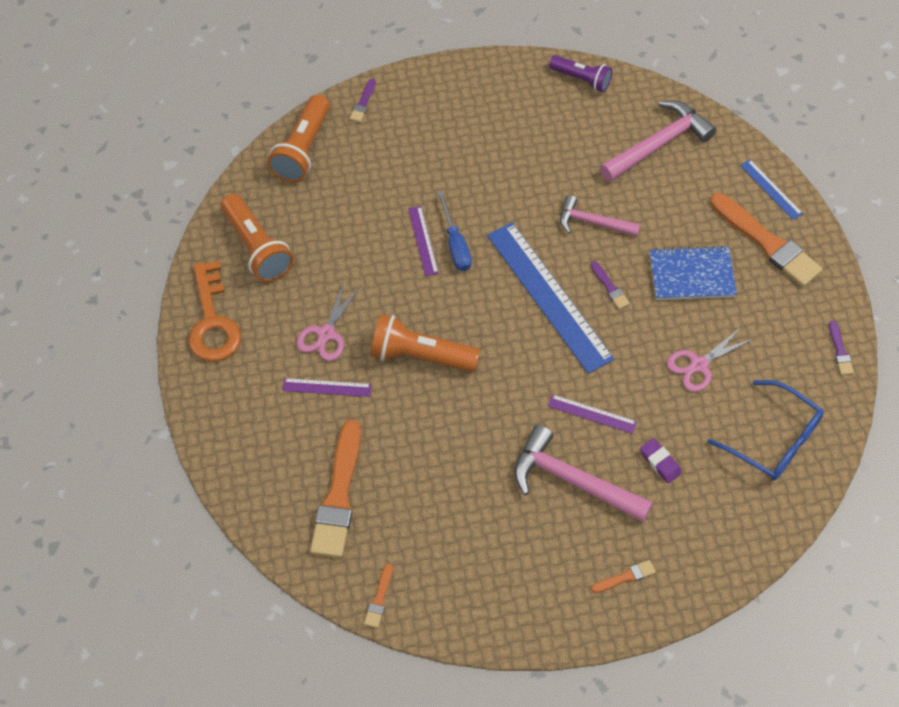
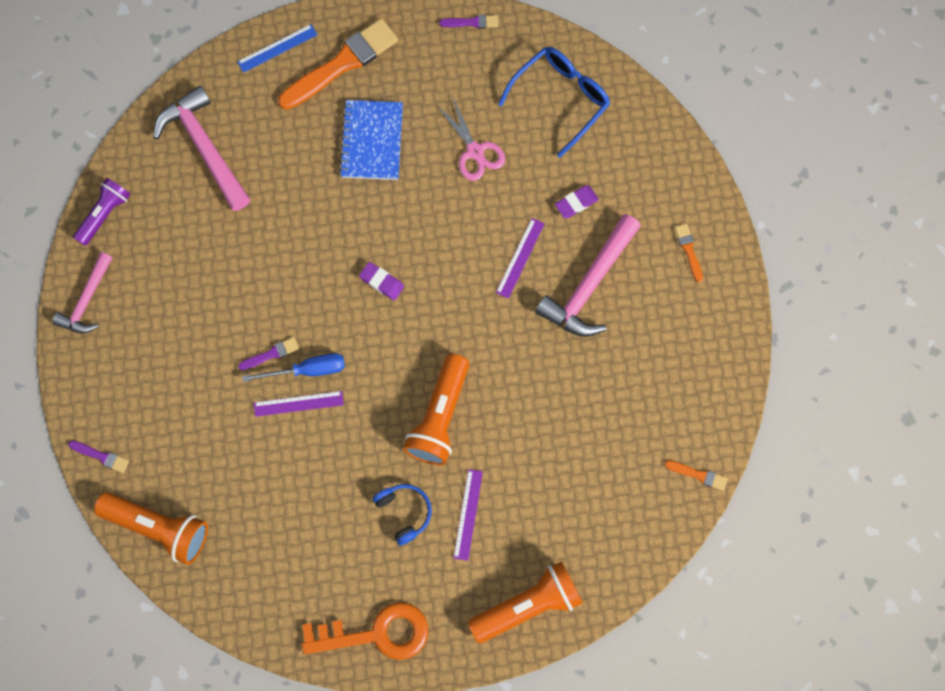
camera: 85 degrees left, 15 degrees up
(257, 248) = (287, 583): orange flashlight -> orange flashlight (528, 605)
(326, 334) = (404, 512): pink scissors -> blue headphones
(338, 495) = (590, 508): orange brush -> none
(549, 296) = (381, 282): blue ruler -> purple eraser
(592, 222) = (296, 228): pink hammer -> pink hammer (87, 300)
(610, 287) = (378, 221): purple brush -> purple brush (271, 354)

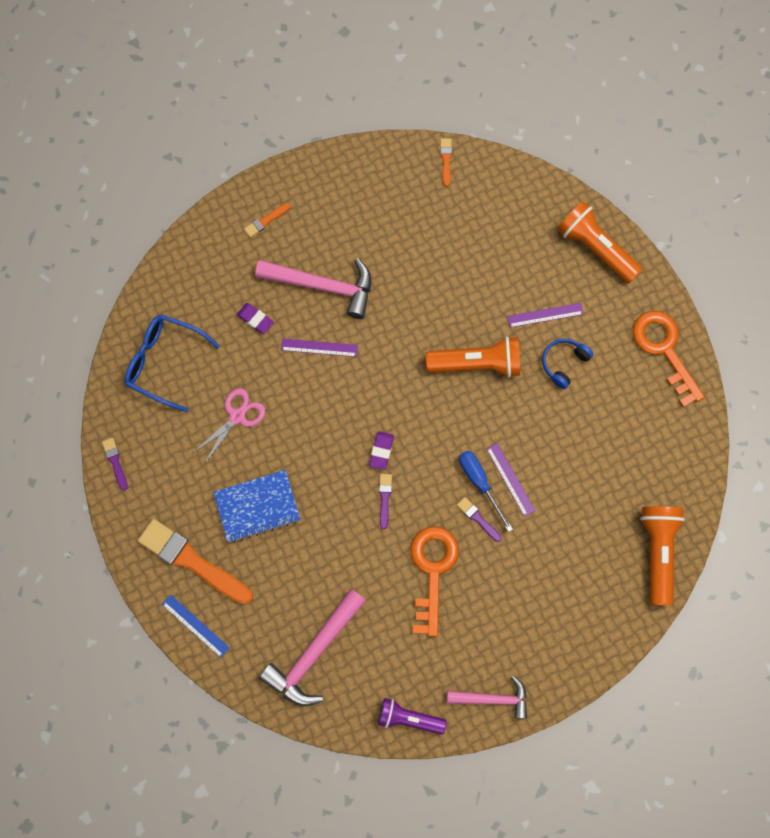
camera: 110 degrees left, 0 degrees up
(101, 456) = (620, 625): purple brush -> purple brush (384, 498)
(236, 288) = (432, 571): none -> orange key

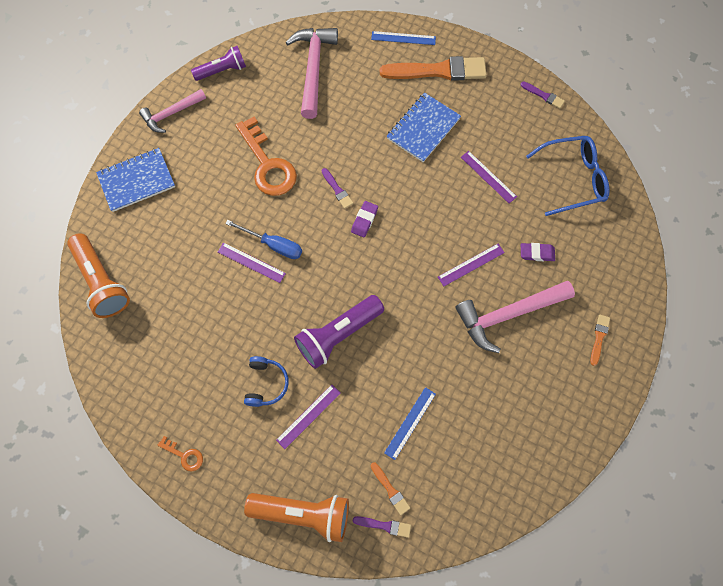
camera: 145 degrees right, 5 degrees down
(237, 416) = (488, 176): pink scissors -> purple ruler
(381, 451) = (364, 220): purple eraser -> purple eraser turned 45 degrees clockwise
(446, 160) = (497, 507): orange brush -> orange brush (390, 490)
(467, 257) = (410, 423): none -> blue ruler
(477, 363) = (338, 335): orange flashlight -> purple flashlight
(478, 518) = (258, 219): purple brush -> purple brush (384, 525)
(570, 640) = (137, 181): none -> blue notebook
(664, 350) = (184, 455): orange key -> orange key, size x0.46

